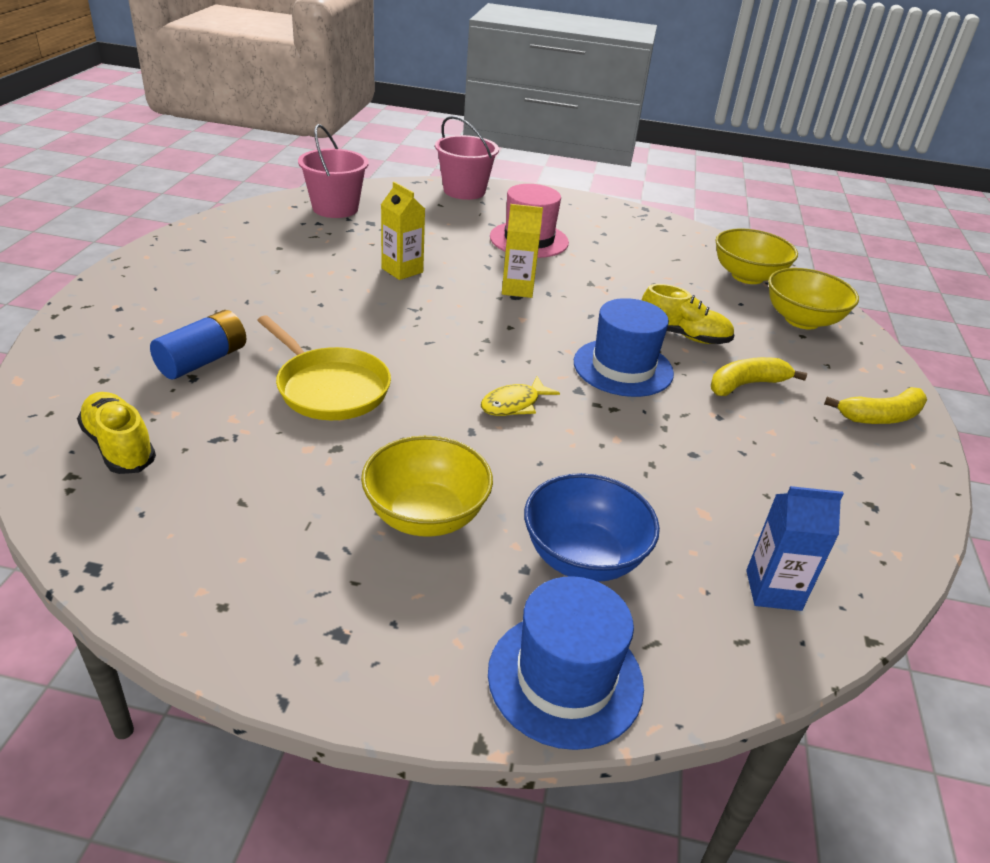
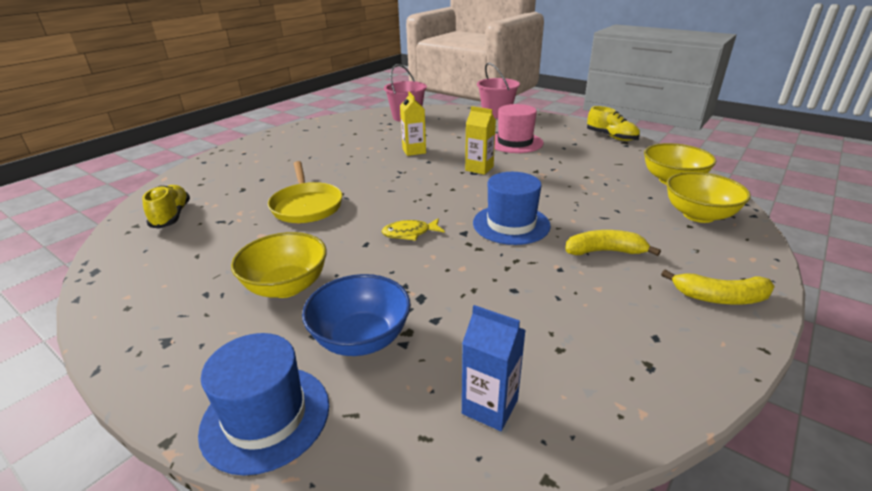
camera: 30 degrees right, 5 degrees down
(203, 360) = (256, 182): blue battery -> none
(683, 335) = (579, 211): yellow shoe -> yellow shoe (611, 137)

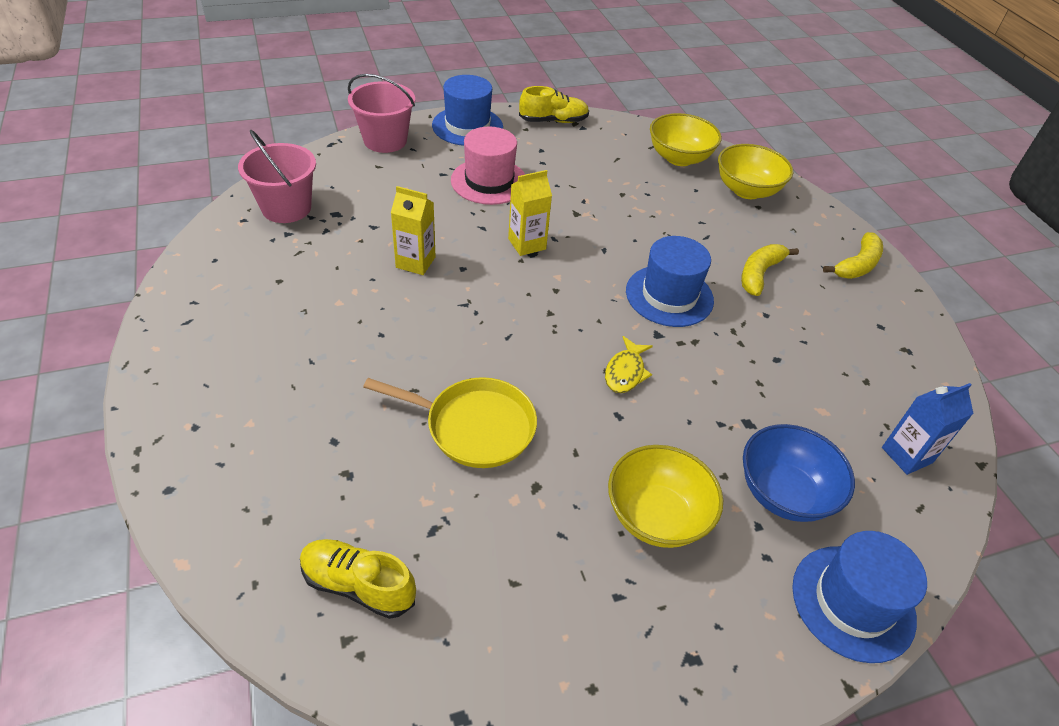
camera: 60 degrees left, 15 degrees up
(551, 122) = (467, 126): none -> blue hat

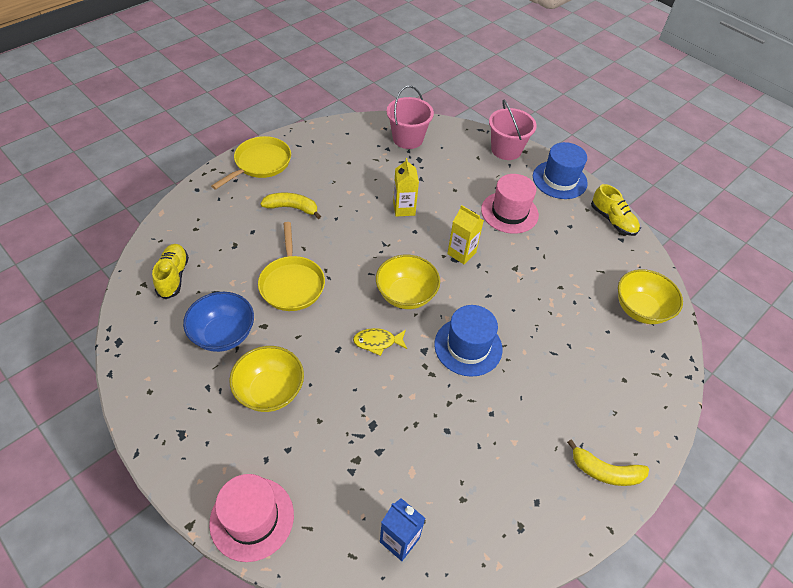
camera: 65 degrees right, 5 degrees up
(185, 381) = (260, 163): none -> yellow pan
(747, 190) = (639, 366): yellow bowl -> yellow bowl (406, 295)
(759, 274) = (536, 399): yellow banana -> yellow banana (292, 208)
(784, 493) = (322, 460): blue bowl -> blue bowl (223, 334)
(853, 602) = (252, 518): blue hat -> pink hat

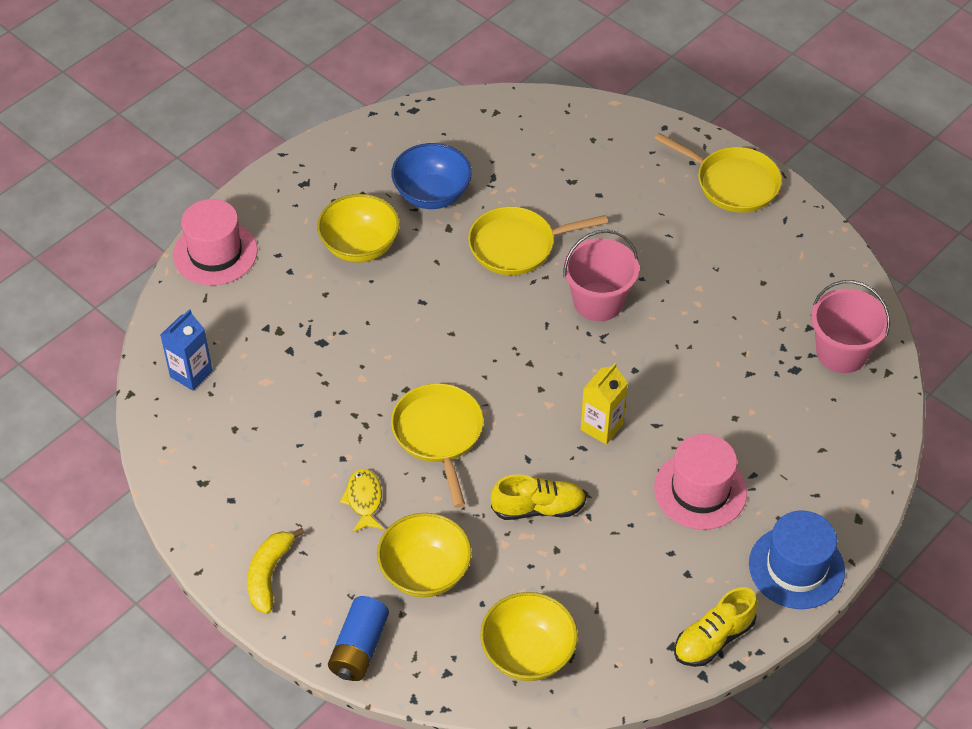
camera: 90 degrees right, 0 degrees up
(173, 276) = (512, 135): yellow shoe -> yellow shoe (538, 508)
(292, 208) = (651, 229): yellow banana -> none
(377, 342) = (436, 339): yellow fish -> yellow fish (364, 500)
(404, 209) = (678, 355): yellow carton -> none
(406, 295) = (515, 365): yellow bowl -> yellow bowl (425, 572)
(468, 346) = (439, 434): blue hat -> yellow pan
(506, 149) = (854, 491): pink bucket -> pink bucket (598, 302)
(657, 409) = (359, 648): none -> blue battery

